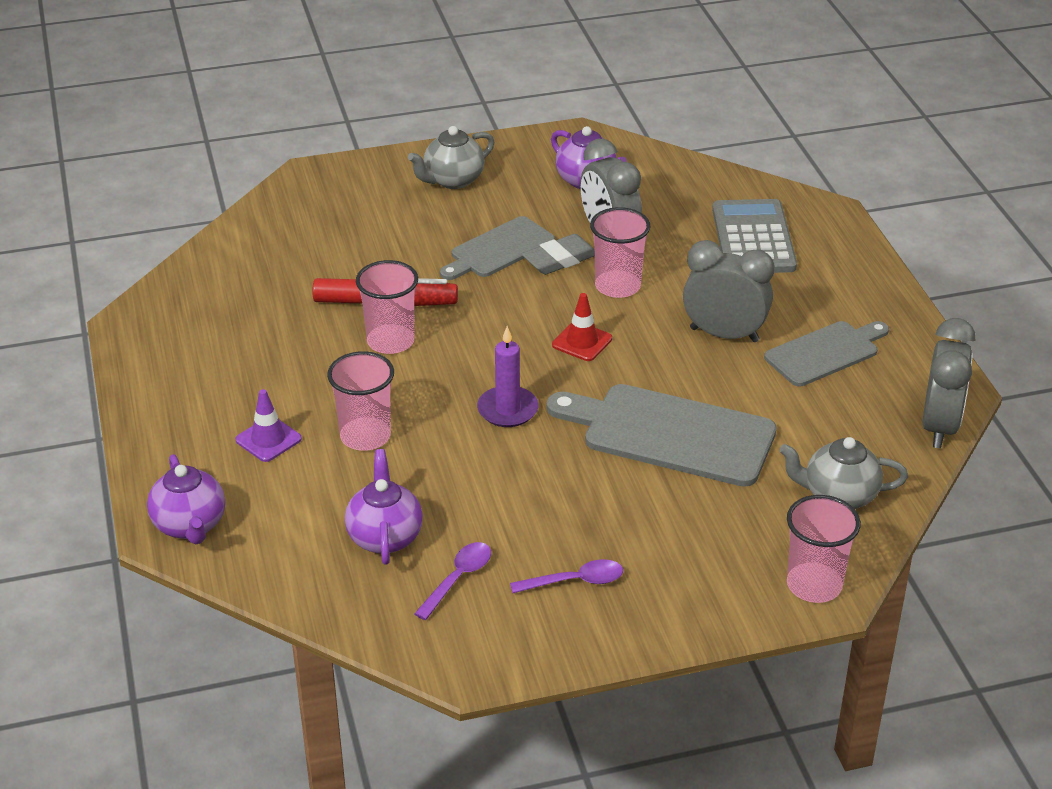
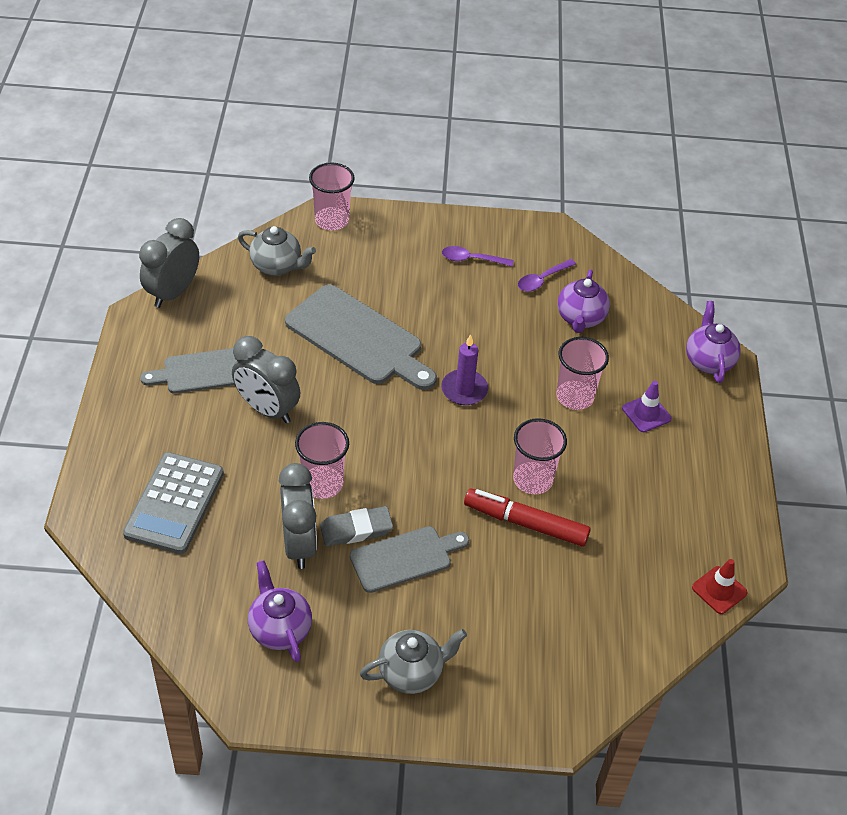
camera: 165 degrees left, 10 degrees up
(582, 342) = (381, 434): red traffic cone -> red traffic cone (719, 590)

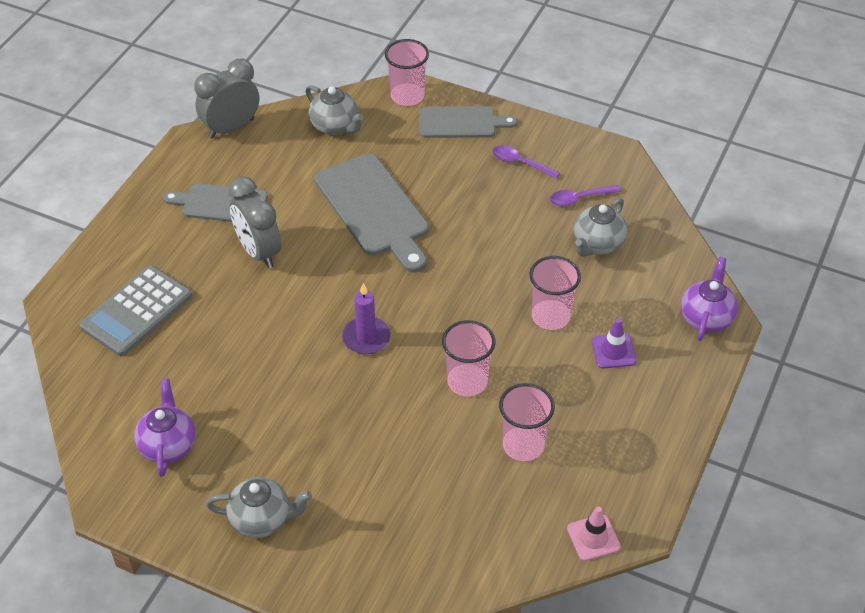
camera: 25 degrees right, 0 degrees up
(299, 544) = (224, 377): grey clock -> none
(322, 483) = (272, 330): pink cup -> pink cup (523, 445)
(356, 529) = (280, 379): grey eraser -> none
(405, 558) = (310, 417): grey cutting board -> grey cutting board (461, 123)
(464, 389) = (447, 281): purple candle -> purple candle (366, 338)
(525, 523) = (438, 419): red marker -> none
(580, 318) = (597, 244): purple teapot -> grey teapot
(719, 590) = (593, 538): red traffic cone -> pink traffic cone

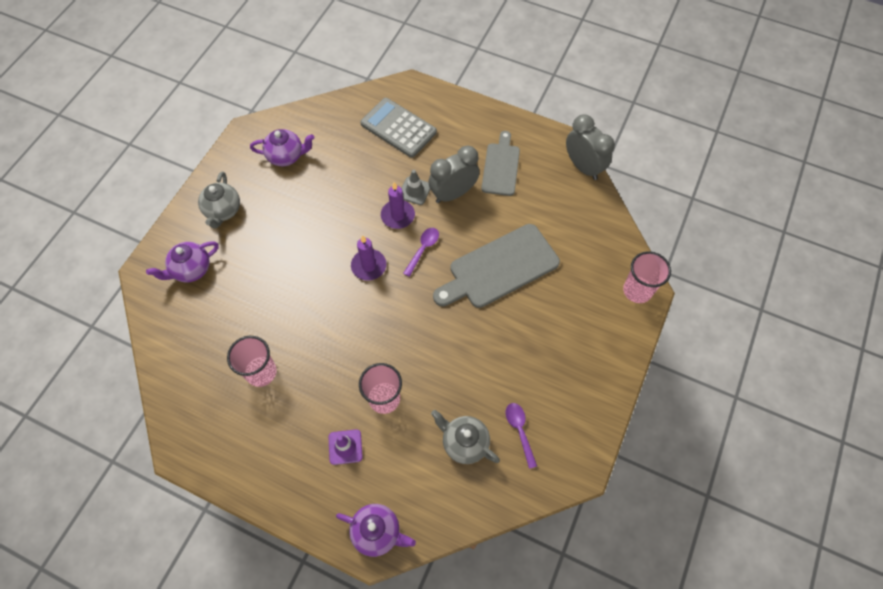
camera: 90 degrees right, 15 degrees up
(250, 292) = (414, 191): none -> grey traffic cone
(289, 309) = (397, 215): none -> purple candle
(335, 126) = (593, 237): grey teapot -> none
(364, 549) = (191, 269): none -> purple teapot
(461, 123) = (608, 334): grey cutting board -> none
(467, 381) = (323, 334): pink cup -> none
(520, 163) = (561, 382): purple spoon -> purple spoon (423, 249)
(593, 538) = (174, 418): pink traffic cone -> none

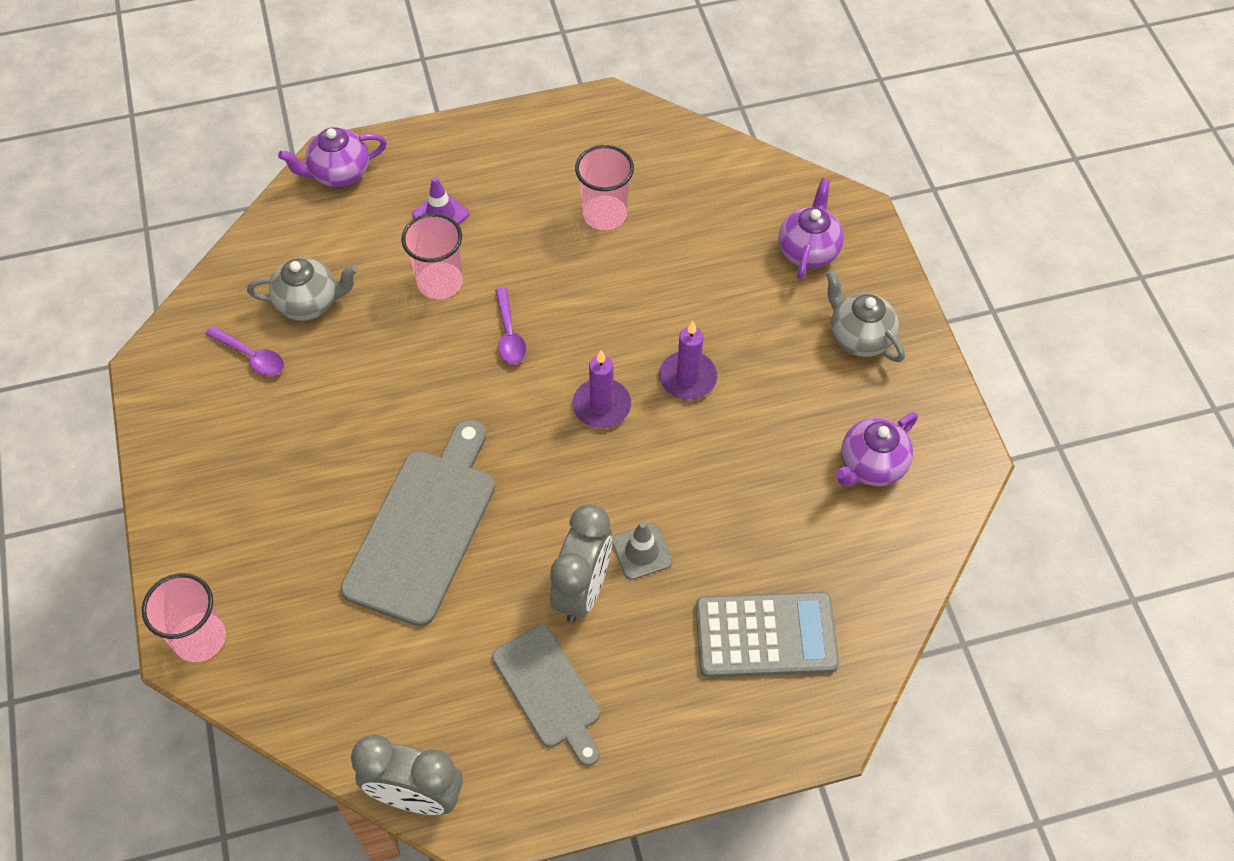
camera: 140 degrees right, 5 degrees down
(397, 215) = (630, 498): purple candle -> purple candle (688, 378)
(423, 249) = (551, 478): purple spoon -> purple spoon (509, 334)

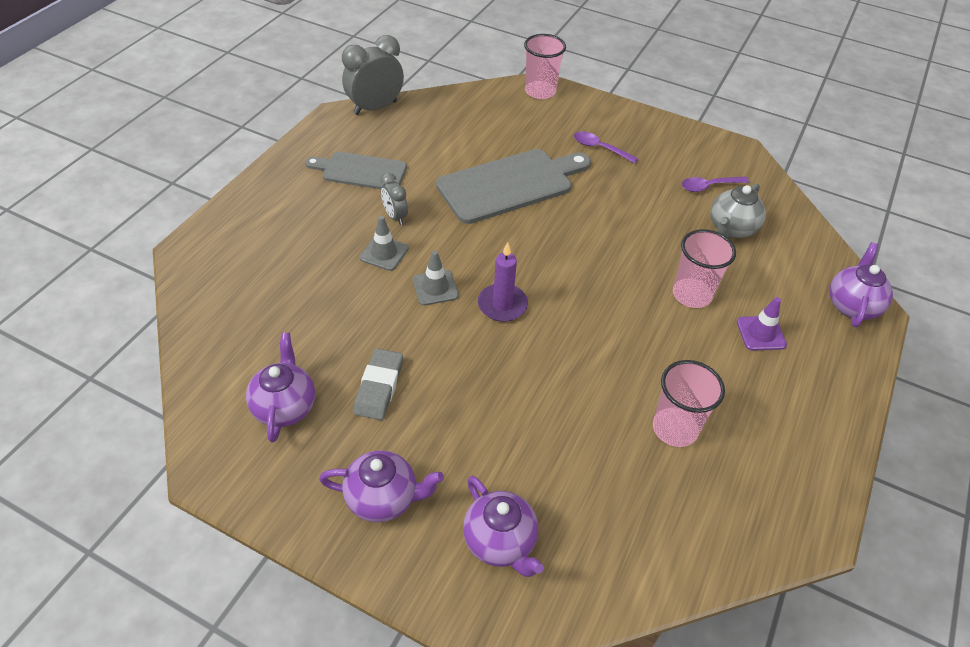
camera: 130 degrees right, 10 degrees down
(424, 528) = (510, 184): grey cutting board -> grey cutting board turned 90 degrees counterclockwise
(509, 334) = (610, 299): purple spoon -> purple spoon (600, 148)
(583, 590) = (395, 216): grey clock -> grey clock, size x0.55
(638, 472) = (435, 288): none -> grey traffic cone
(688, 378) = (472, 363): purple candle -> none
(766, 635) = (267, 265): grey calculator -> none
(782, 420) = (379, 387): none -> grey eraser
(859, 337) = (383, 498): grey teapot -> purple teapot

